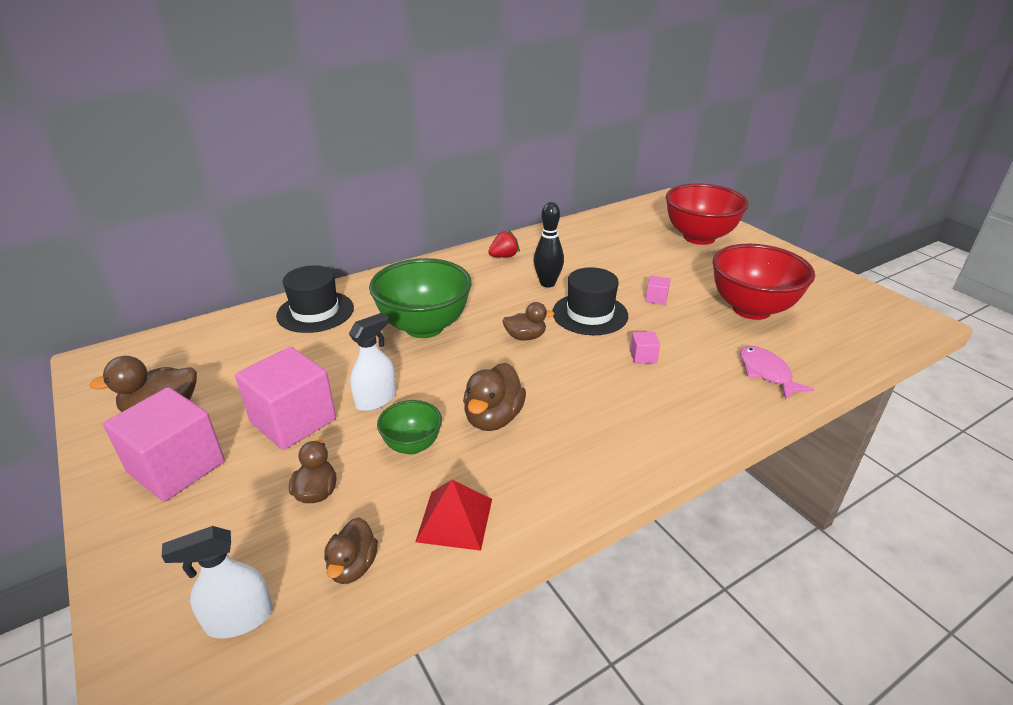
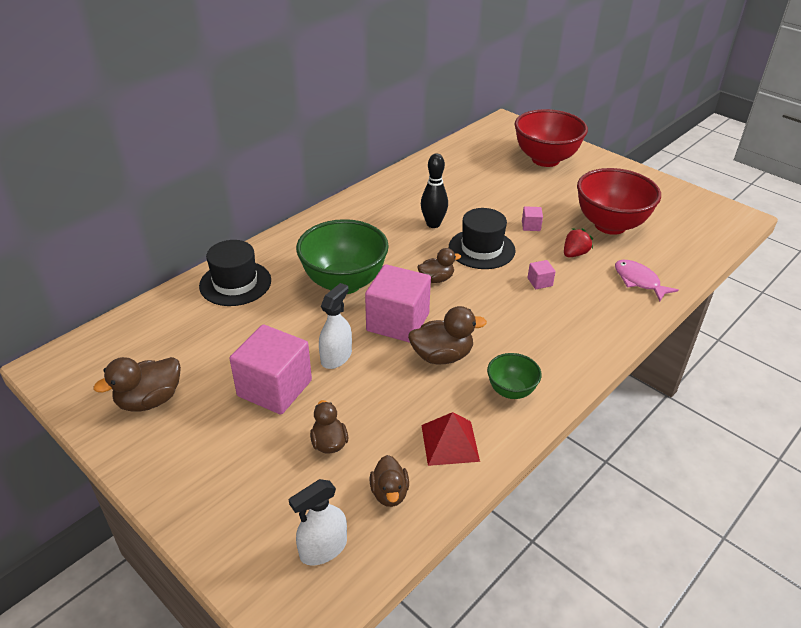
camera: 15 degrees left, 5 degrees up
(177, 467) = (196, 446): pink cube -> pink cube (398, 322)
(412, 445) = (387, 390): green bowl -> green bowl (511, 391)
(493, 418) = (442, 356): brown duck -> brown duck turned 105 degrees counterclockwise
(504, 256) = (382, 201): red strawberry -> red strawberry (574, 254)

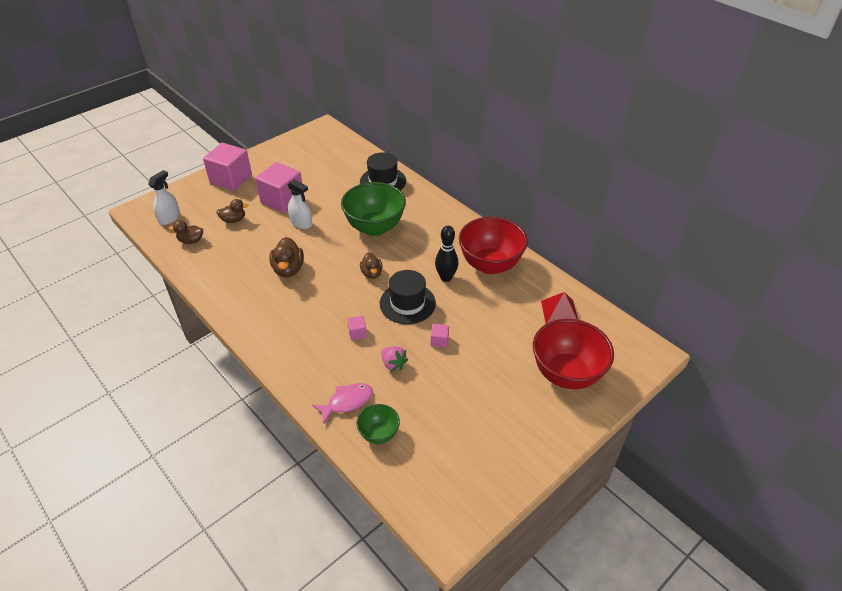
camera: 95 degrees right, 5 degrees up
(149, 400) = (287, 159): brown duck -> none
(323, 548) = (169, 218): white spray bottle -> white spray bottle turned 60 degrees clockwise
(398, 322) = (327, 251): pink cube -> pink cube (231, 179)
(450, 443) = (215, 266): red pyramid -> red pyramid (559, 312)
(511, 391) = (246, 298): green bowl -> green bowl (379, 434)
(574, 254) = (393, 364): red strawberry -> pink strawberry
(610, 225) = (437, 402): red bowl -> red bowl (490, 265)

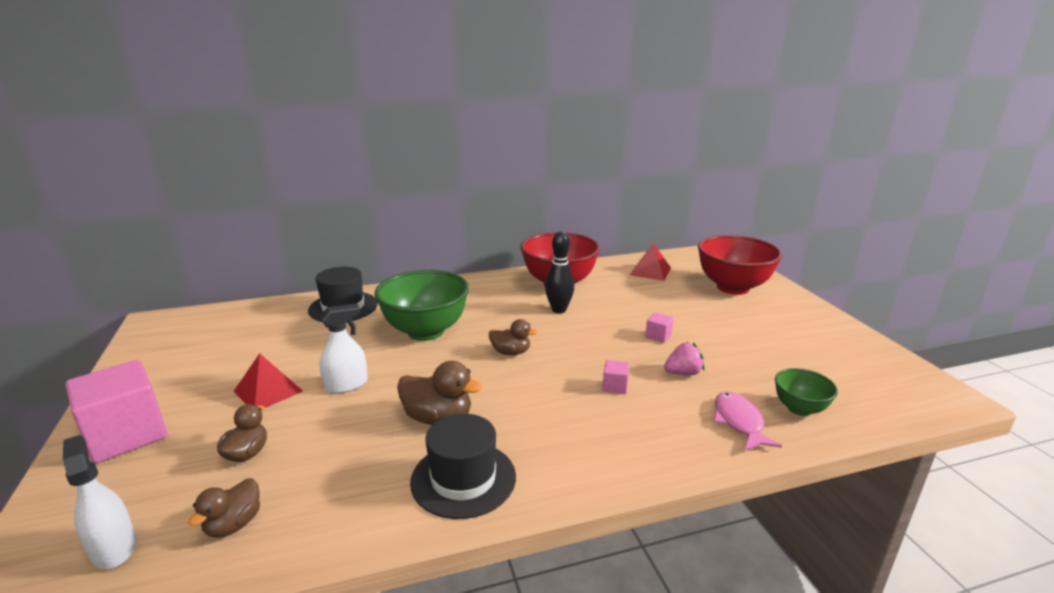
camera: 65 degrees left, 20 degrees down
(282, 200) = (268, 391): pink cube -> red pyramid
(407, 303) = (584, 341): black hat -> black hat (463, 479)

